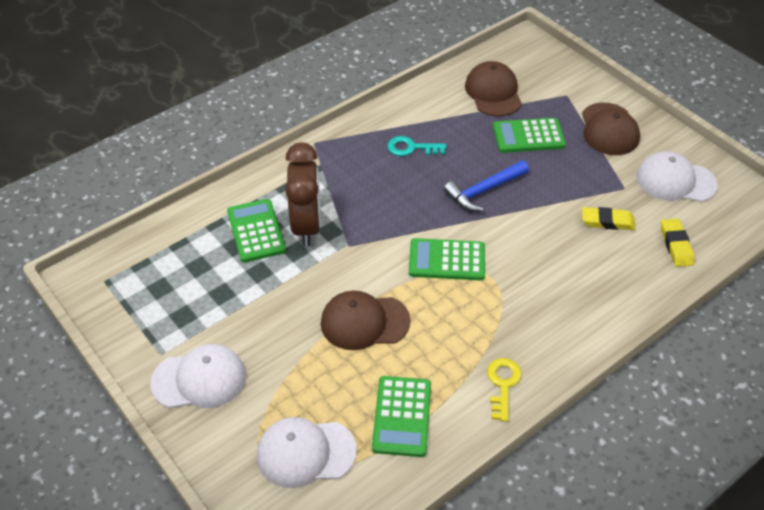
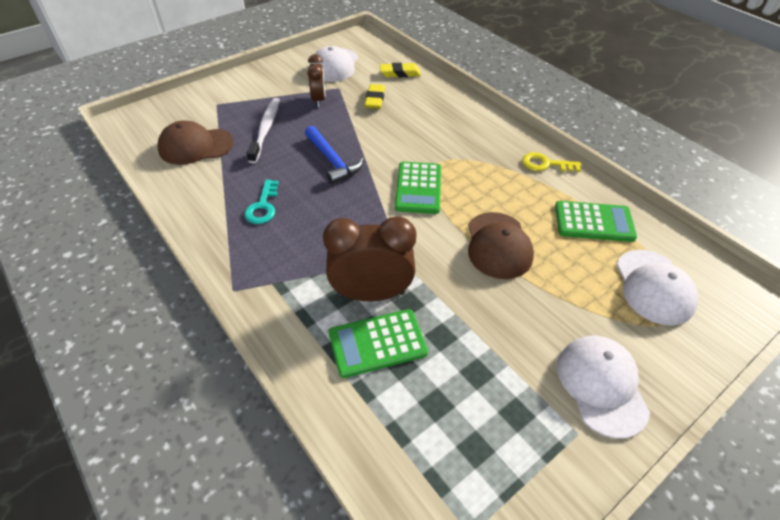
camera: 90 degrees left, 0 degrees up
(528, 136) = (265, 130): green calculator -> white toothbrush
(594, 172) = (319, 100): none -> brown clock
(609, 129) = (269, 87): brown cap -> none

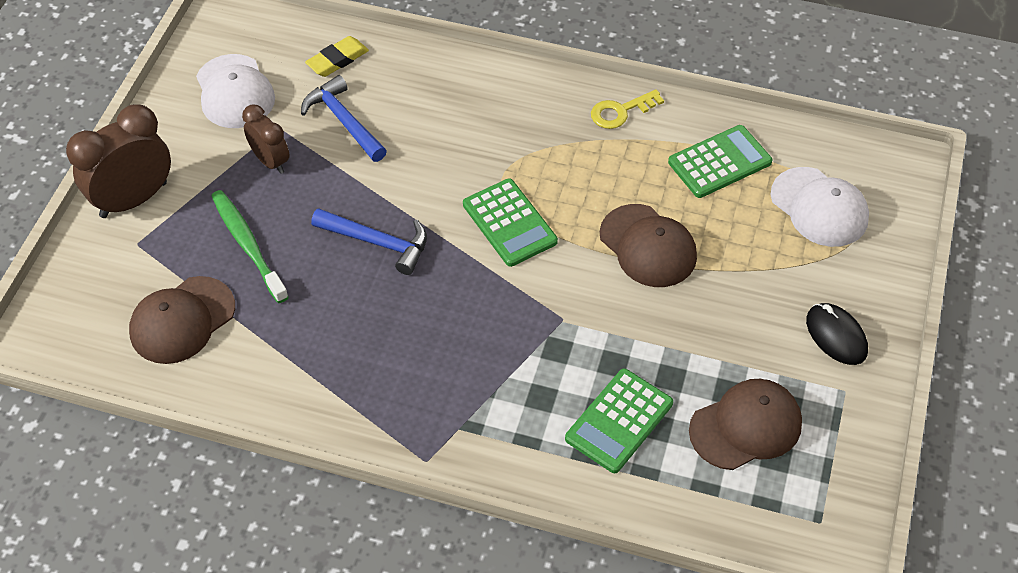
camera: 35 degrees left, 5 degrees up
(263, 206) = (356, 349): turquoise key -> none
(265, 130) = (248, 245): white toothbrush -> green toothbrush
(371, 293) = (569, 376): brown clock -> brown clock (133, 199)
(375, 99) = (344, 121): yellow eraser -> blue hammer
(469, 408) = (746, 426): none -> brown cap
(601, 385) = (836, 336): white cap -> black mouse

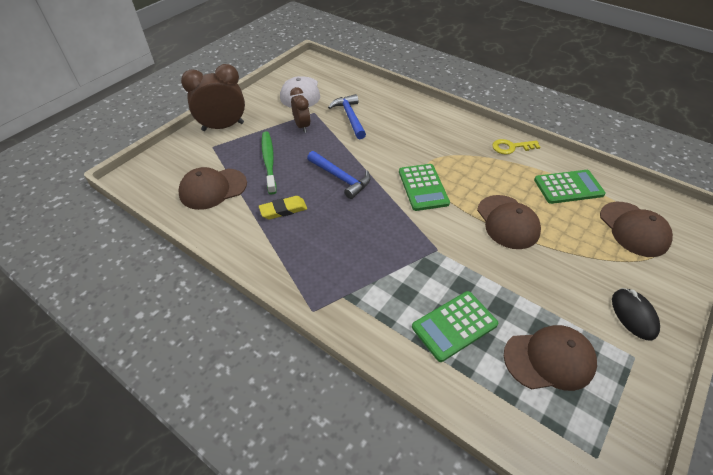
camera: 20 degrees right, 5 degrees down
(337, 60) = (359, 90): yellow eraser -> yellow eraser (283, 210)
(819, 207) = (633, 229): white cap -> brown cap

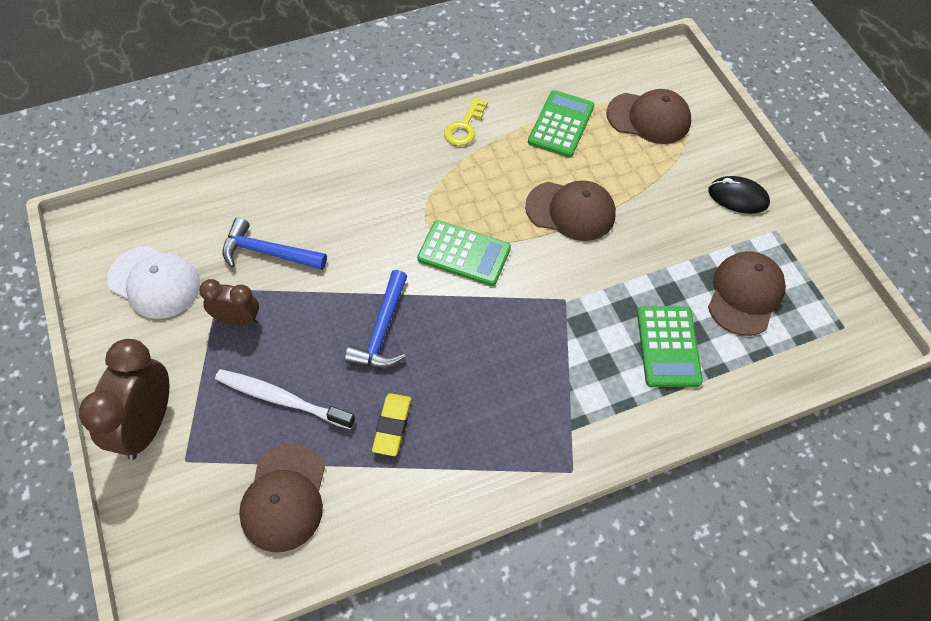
camera: 60 degrees left, 10 degrees up
(269, 161) = (282, 399): green toothbrush -> white toothbrush
(340, 178) = (382, 330): blue hammer -> blue hammer turned 120 degrees clockwise

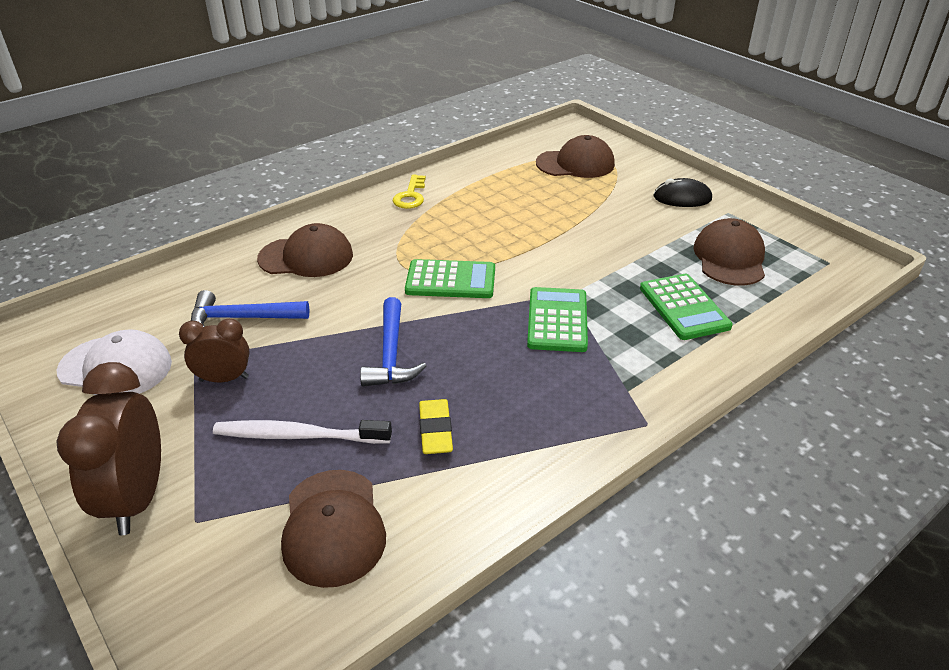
camera: 15 degrees left, 20 degrees down
(561, 124) = (500, 180): green calculator -> green calculator (557, 320)
(571, 211) = (539, 232): brown cap -> brown cap (306, 257)

